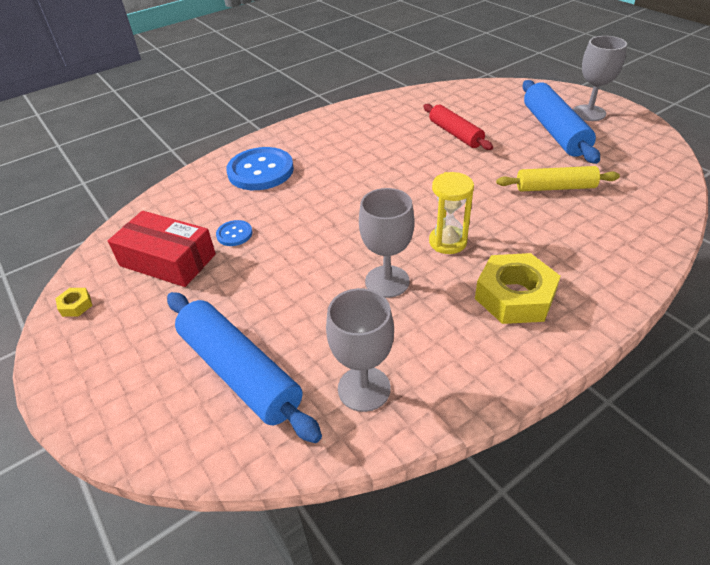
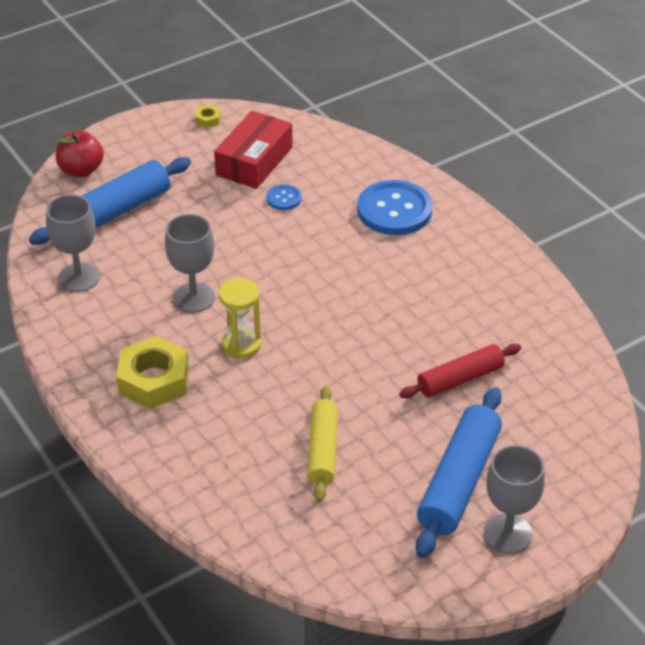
camera: 90 degrees right, 0 degrees up
(141, 424) = (81, 170): none -> red apple
(554, 131) = (458, 481): blue rolling pin -> blue rolling pin turned 60 degrees counterclockwise

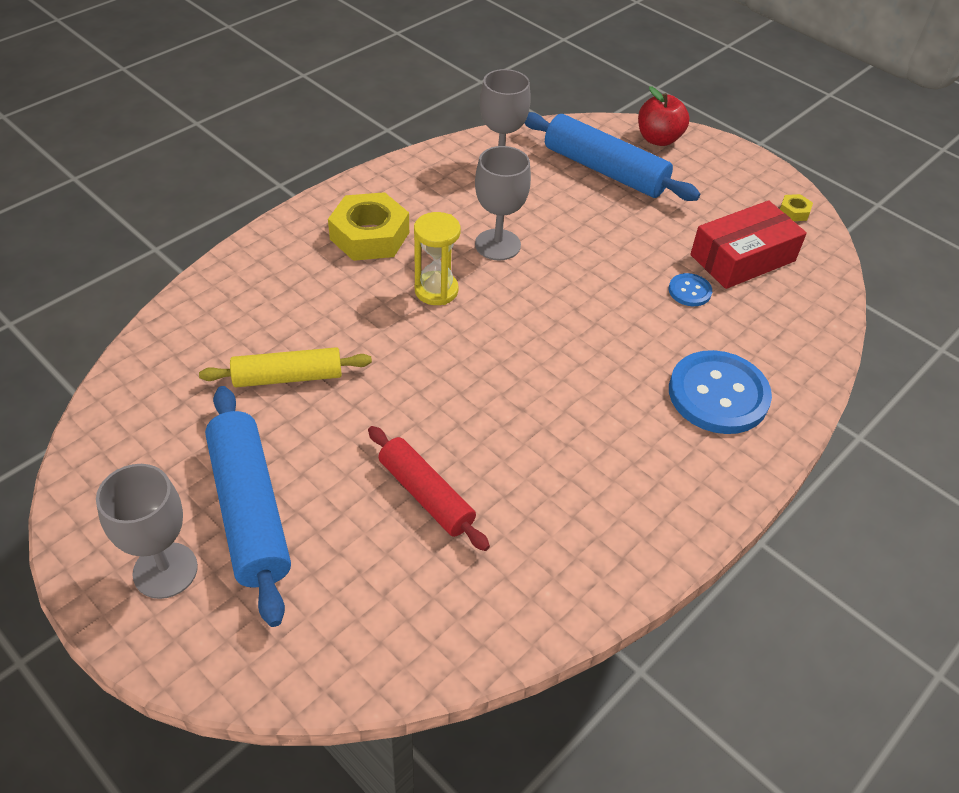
camera: 75 degrees right, 5 degrees up
(254, 161) = (742, 258): red box -> red box turned 45 degrees counterclockwise
(458, 481) = (250, 510): blue rolling pin -> blue rolling pin turned 60 degrees clockwise

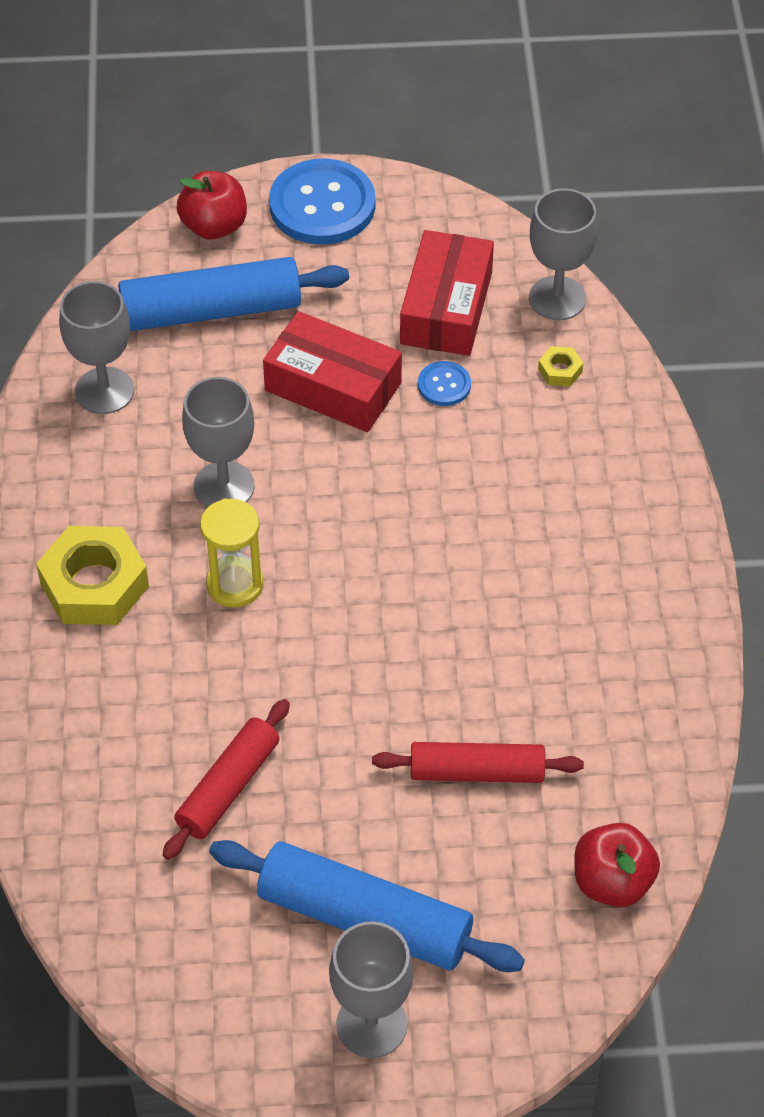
camera: 45 degrees left, 5 degrees up
(288, 377) = (228, 787): yellow rolling pin -> red rolling pin
(414, 640) = (612, 882): none -> red apple
(622, 246) = (333, 386): none -> red box
(718, 394) = (580, 470): blue button -> blue button (322, 205)
(794, 211) = (431, 213): yellow nut -> yellow nut (560, 370)
(822, 301) = (557, 298): none -> grey goblet

